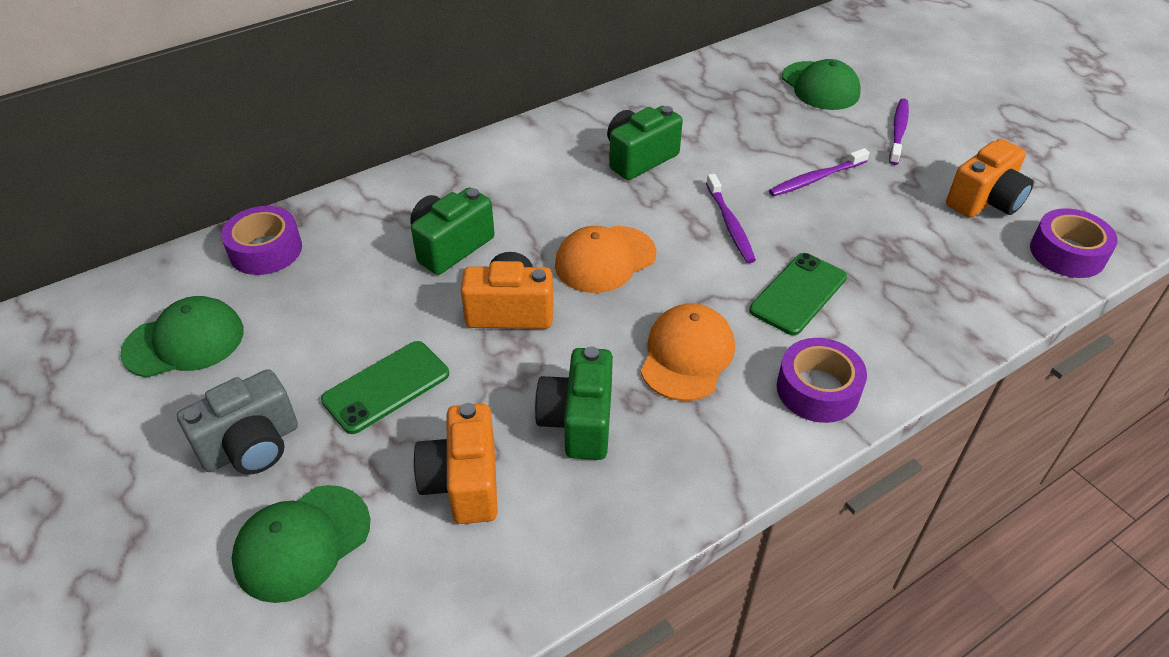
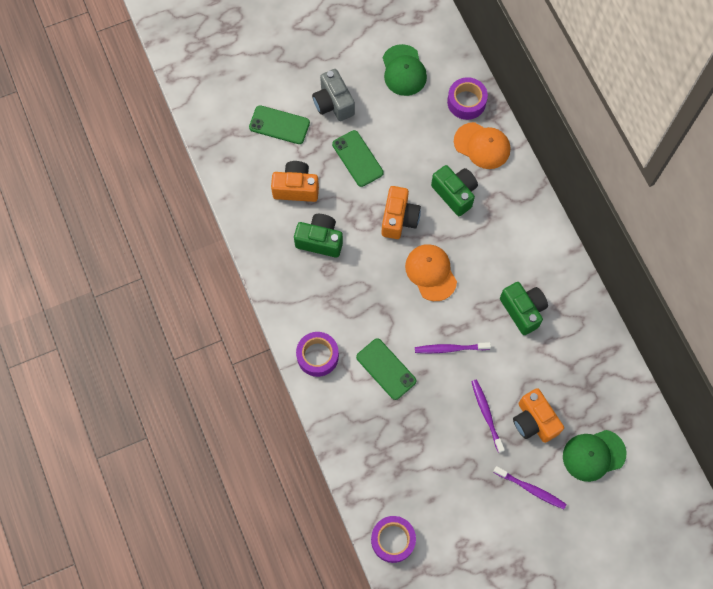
camera: 100 degrees right, 25 degrees up
(302, 542) = (279, 125): green cap -> green phone
(687, 355) = (352, 299): orange cap -> orange cap (482, 146)
(985, 201) = (448, 513): orange camera -> orange camera (534, 421)

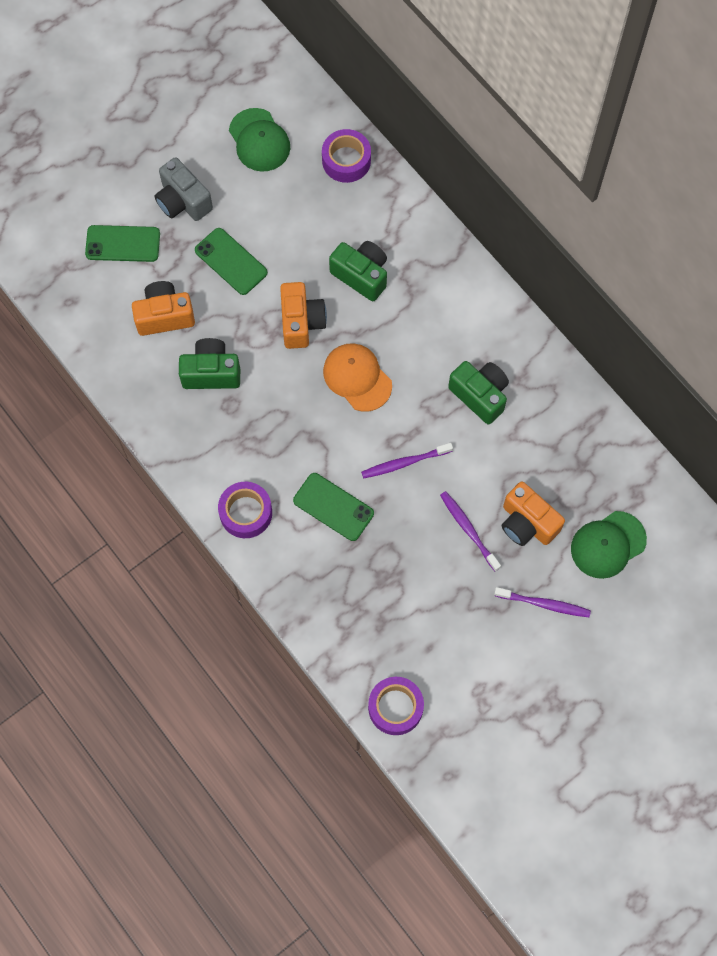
camera: 15 degrees left, 0 degrees up
(482, 146) = (379, 209): orange cap -> none

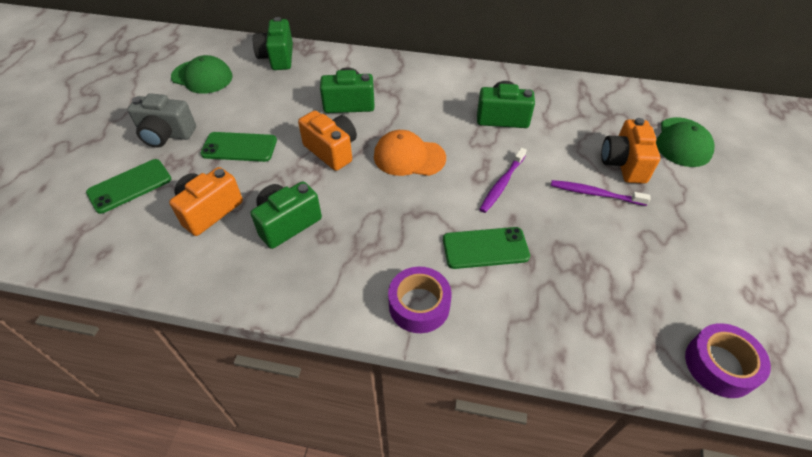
camera: 40 degrees left, 20 degrees down
(346, 160) = (277, 58): purple tape -> green camera
(527, 523) = (624, 164): orange camera -> orange camera turned 90 degrees clockwise
(544, 604) = (701, 202): purple toothbrush -> none

